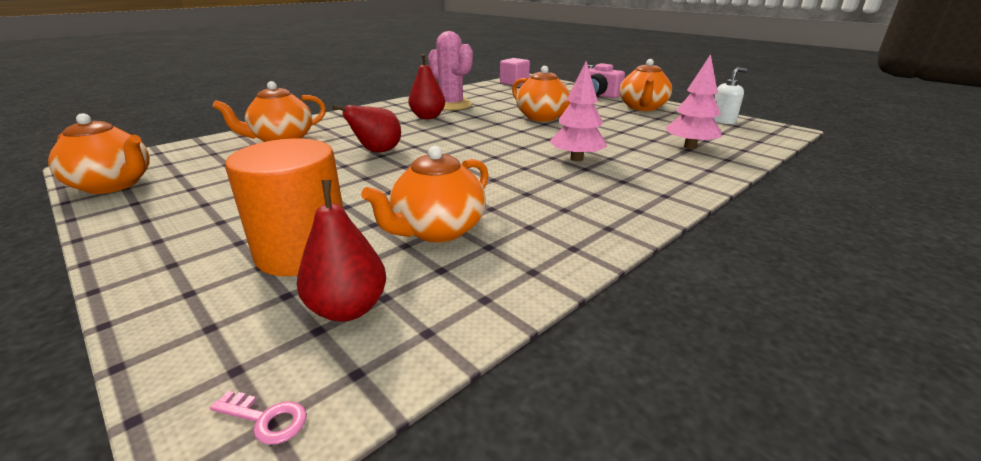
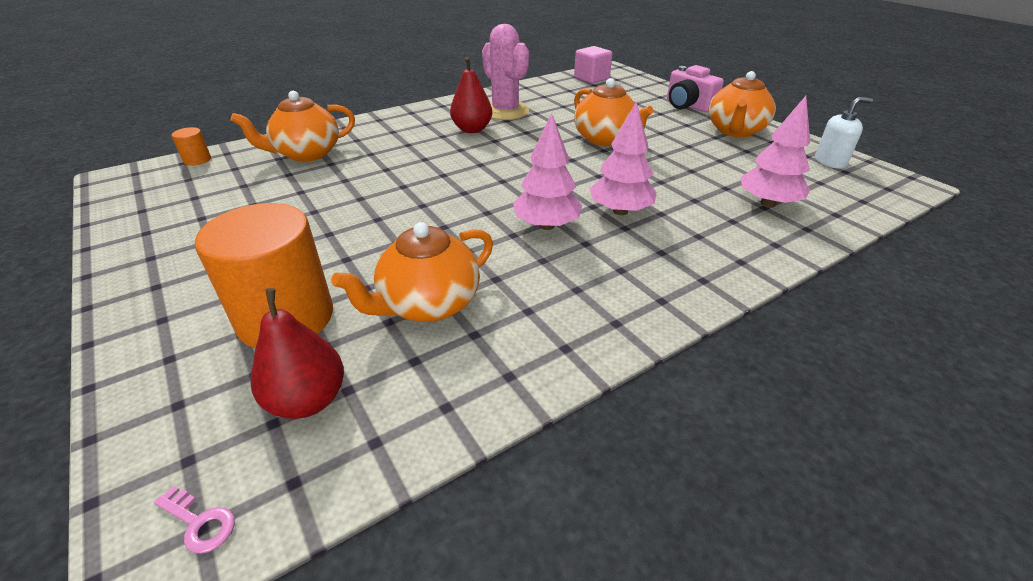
camera: 10 degrees right, 10 degrees up
(114, 185) = (132, 206): orange teapot -> none
(173, 150) = (197, 160): none -> orange cylinder
(377, 152) = (400, 180): red pear -> none
(519, 171) = (546, 225): none -> pink tree

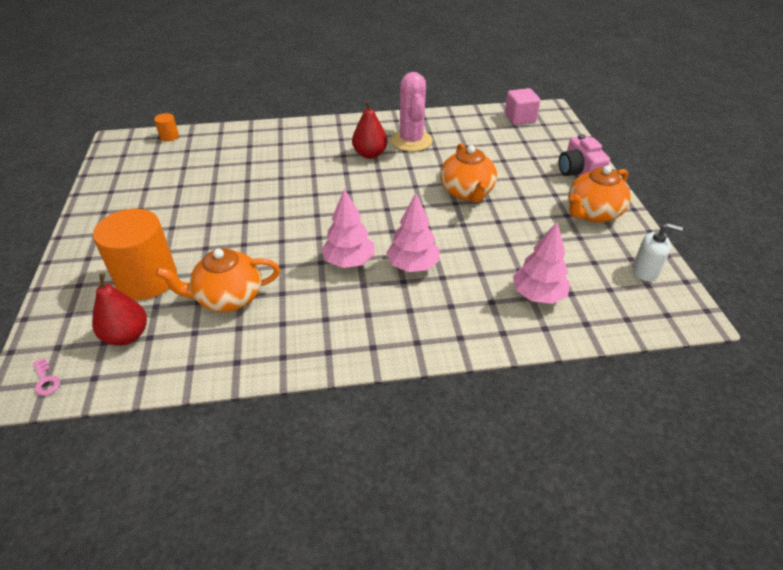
camera: 25 degrees right, 5 degrees up
(307, 154) = (238, 149): orange teapot -> none

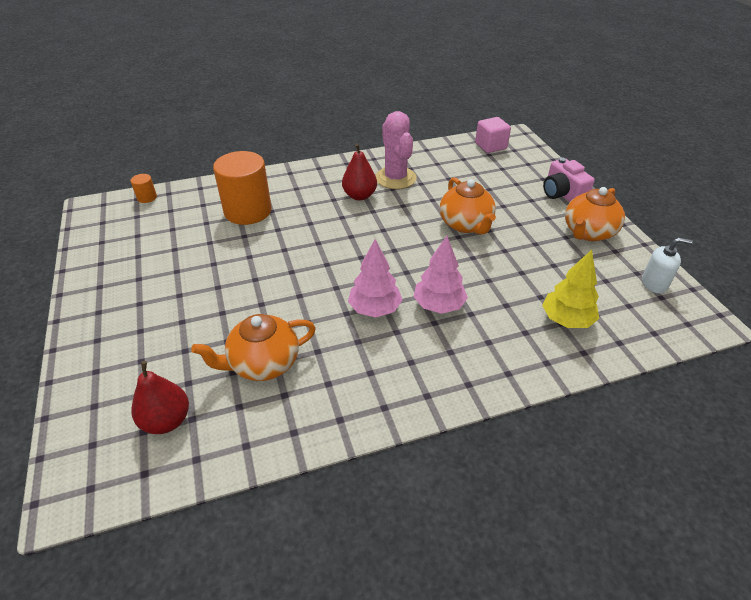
camera: 10 degrees left, 0 degrees up
(46, 380) = (90, 485): pink key -> none
(147, 279) = (170, 355): orange cylinder -> orange cylinder (248, 211)
(538, 295) = (566, 320): pink tree -> yellow tree

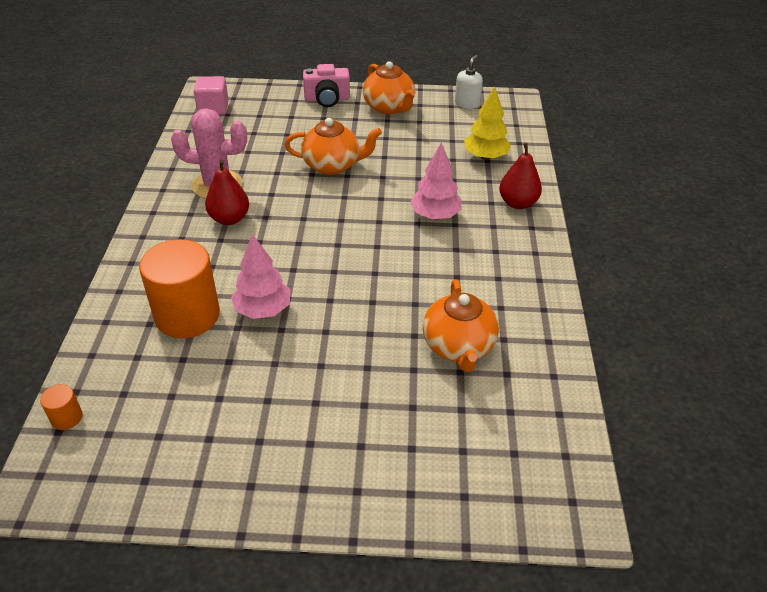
camera: 70 degrees left, 0 degrees up
(166, 421) = (507, 432): red pear -> red pear (518, 203)
(375, 309) = (420, 255): pink tree -> pink tree (263, 310)

